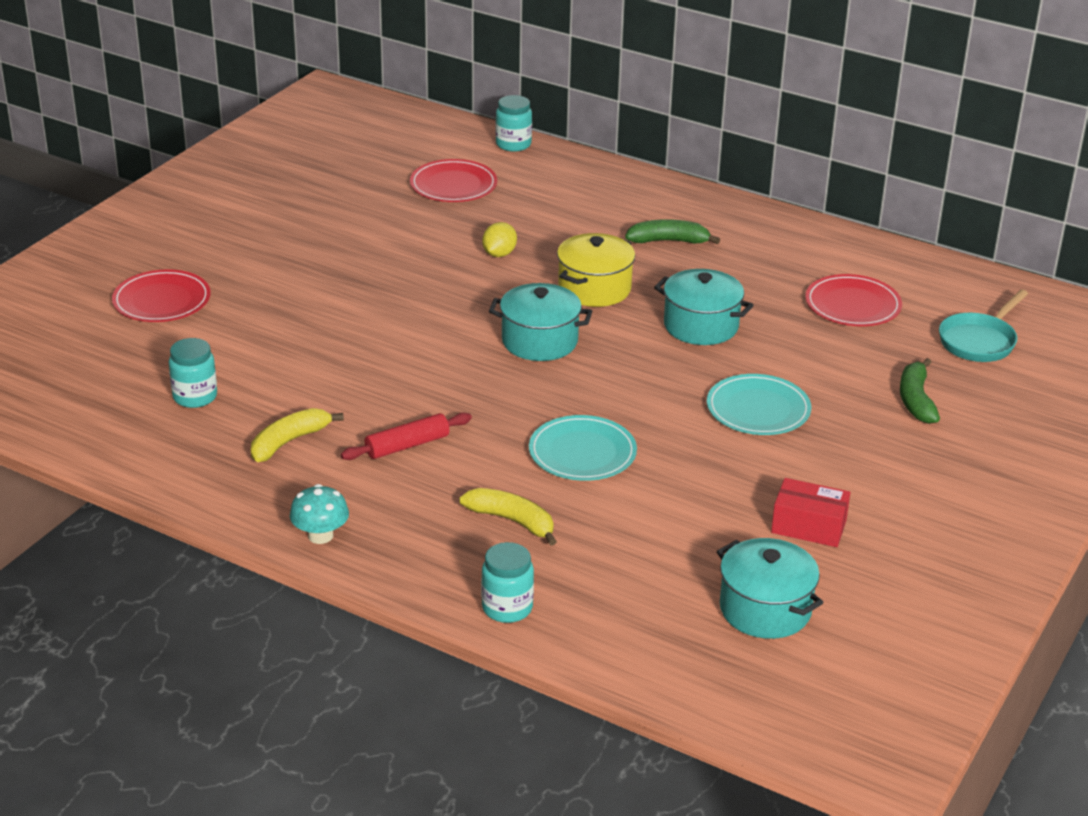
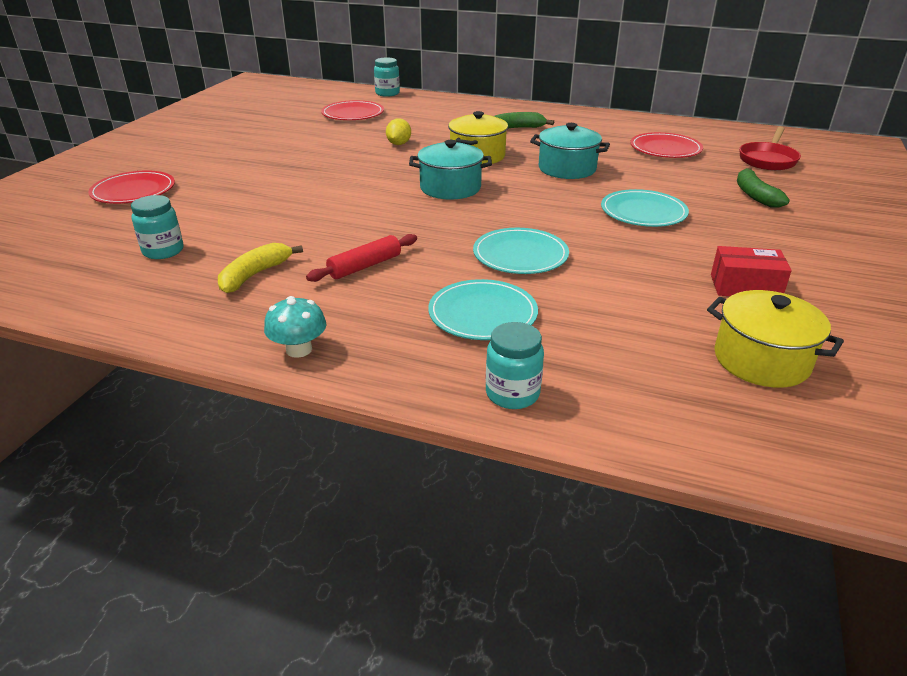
camera: 10 degrees left, 0 degrees up
(512, 521) = (482, 314): yellow banana -> turquoise plate
(765, 609) = (761, 360): turquoise pot -> yellow pot
(979, 341) = (768, 159): turquoise pan -> red pan

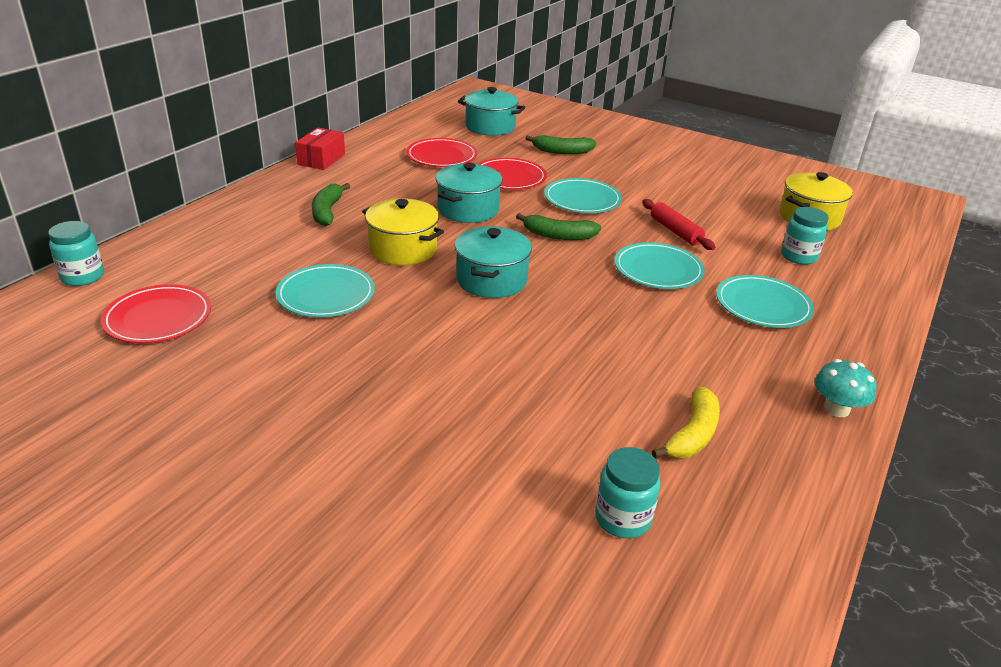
camera: 80 degrees left, 0 degrees up
(133, 191) = (381, 574): red plate -> red plate (509, 177)
(254, 275) = (693, 434): yellow banana -> yellow banana turned 105 degrees counterclockwise
(365, 266) = (675, 356): red rolling pin -> red rolling pin (675, 231)
(399, 144) = (326, 294): yellow lemon -> turquoise plate
(512, 394) = (872, 311): turquoise jar -> turquoise jar (798, 256)
(551, 206) = (558, 236): none -> green banana
(745, 287) = (715, 196): red box -> red box (321, 159)
(768, 159) = (490, 127): red pan -> turquoise pot

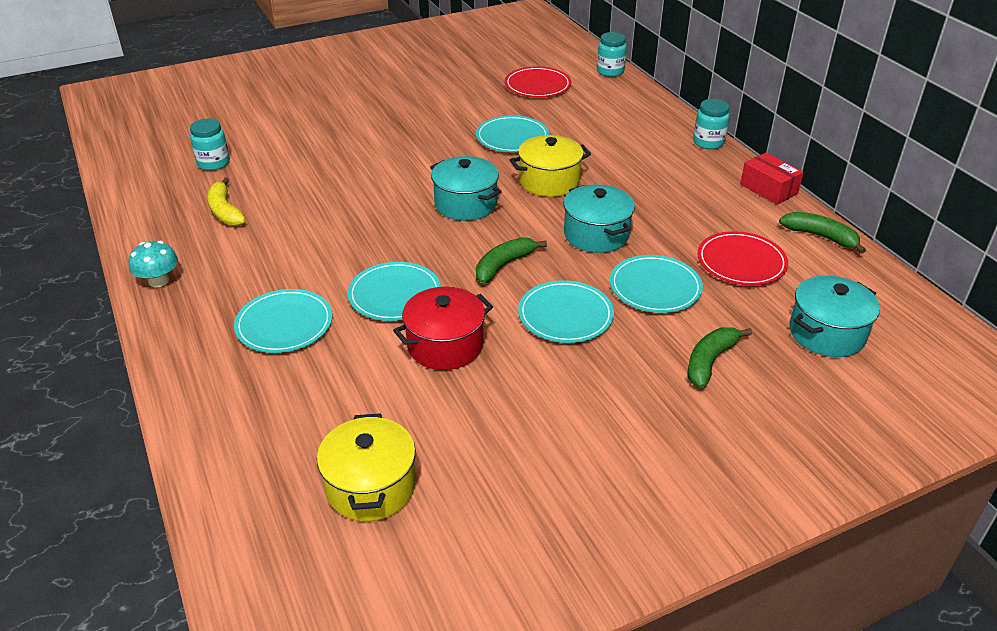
camera: 125 degrees right, 5 degrees up
(327, 212) = (644, 166): green banana -> green banana (820, 236)
(509, 177) = (655, 287): red plate -> turquoise plate
(675, 231) = (445, 345): red rolling pin -> red pot
(798, 256) = (316, 407): turquoise jar -> turquoise jar (708, 142)

